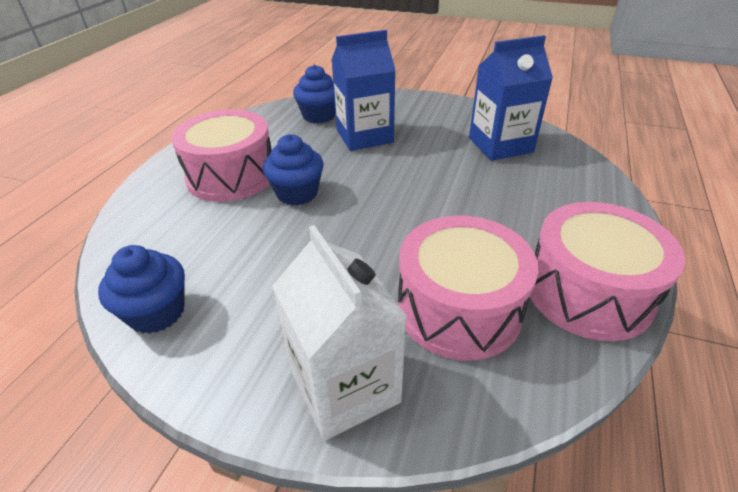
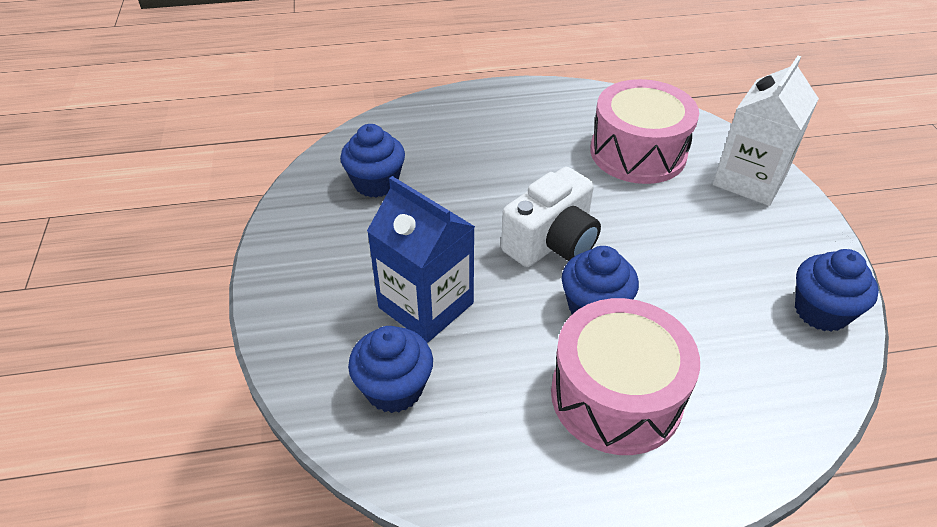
camera: 120 degrees left, 5 degrees up
(374, 199) = (552, 243): none -> white camera
(500, 145) = (376, 183): blue carton -> blue cupcake
(588, 292) = (566, 104): pink drum -> none

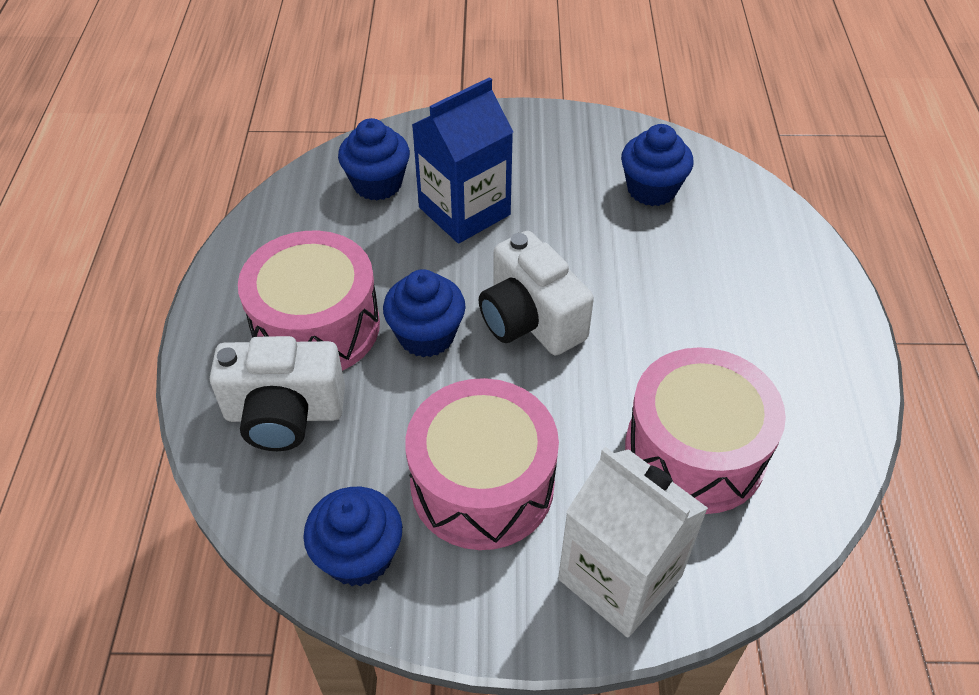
camera: 100 degrees right, 5 degrees up
(721, 251) = (482, 484): none -> pink drum
(726, 395) = (284, 414): none -> white camera

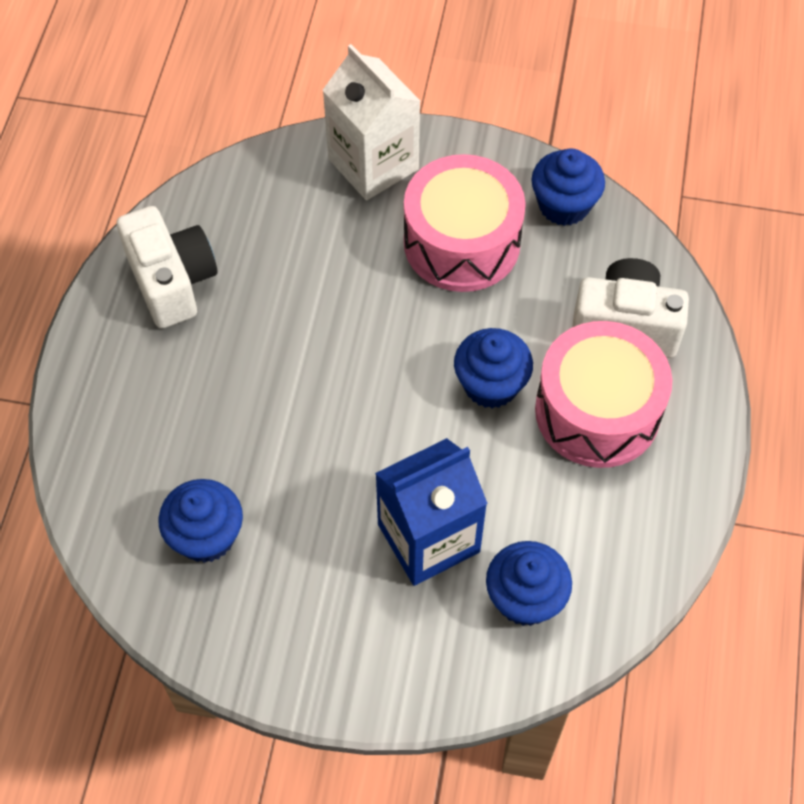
camera: 170 degrees left, 10 degrees up
(530, 320) = (387, 386): white camera -> white camera (172, 281)
(694, 451) = (281, 242): pink drum -> none

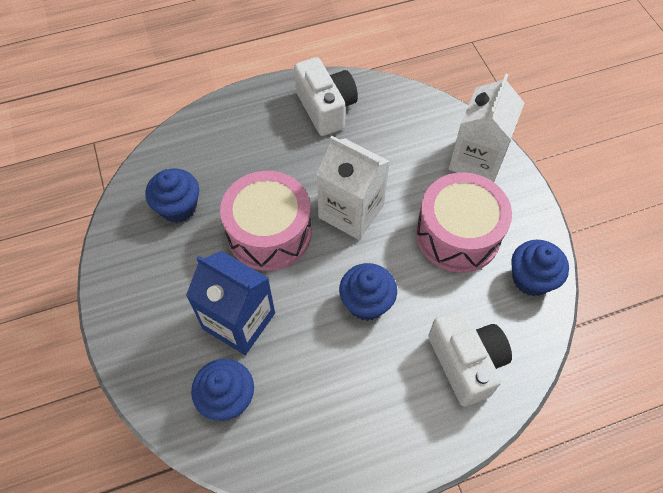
camera: 60 degrees right, 0 degrees up
(172, 281) = (326, 108): white camera -> white camera turned 60 degrees counterclockwise
(354, 335) = (351, 211): none -> white carton
(597, 411) = (388, 377): pink drum -> pink drum (269, 233)

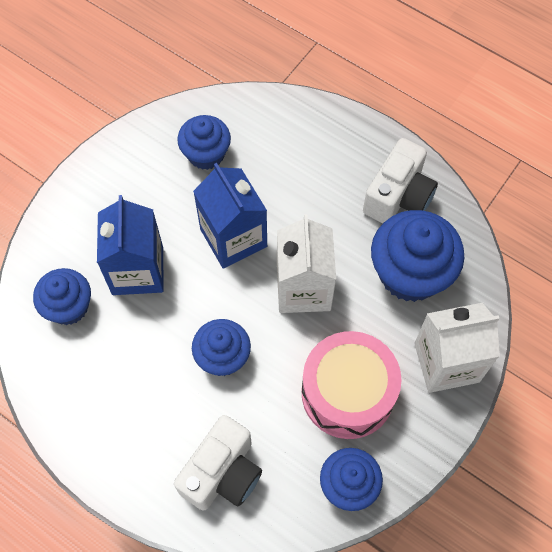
camera: 55 degrees right, 5 degrees up
(269, 233) = (233, 238): pink drum -> blue carton
(392, 138) = (410, 273): none -> blue cupcake

